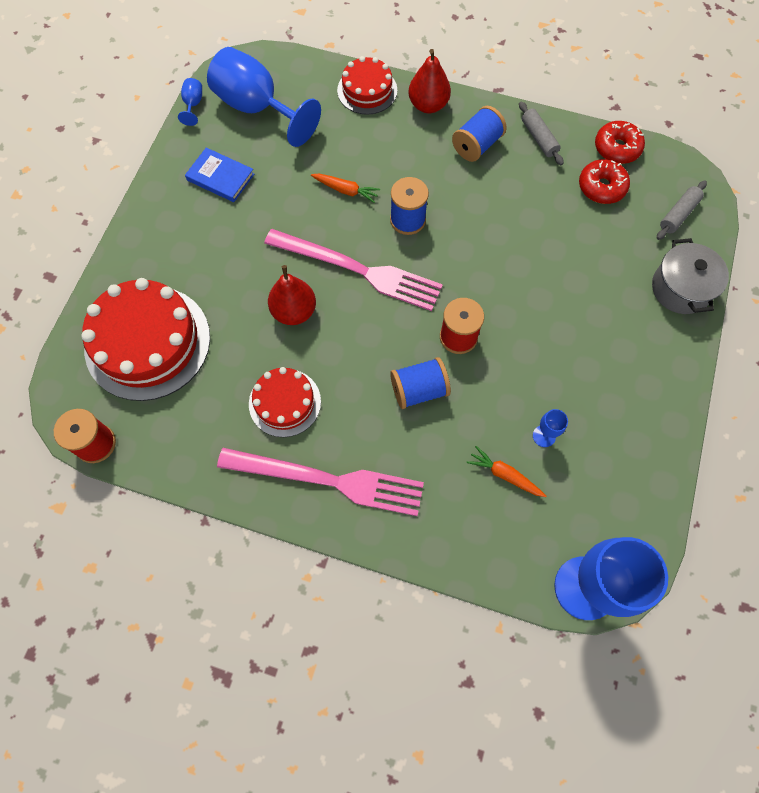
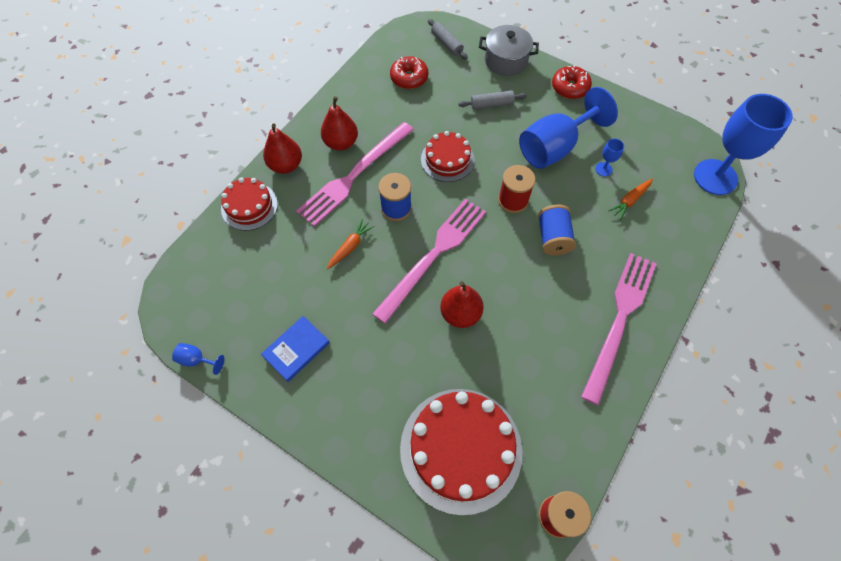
camera: 75 degrees left, 5 degrees down
(257, 108) = (228, 301): blue goblet -> blue goblet (554, 147)
(285, 402) = (545, 339): red cake -> red cake (447, 159)
(437, 170) = (354, 175): none -> pink fork
(476, 145) = (341, 143): blue spool -> red pear
(538, 138) = (350, 102): grey rolling pin -> grey rolling pin (491, 104)
(617, 148) = (378, 59): red donut -> red donut (570, 87)

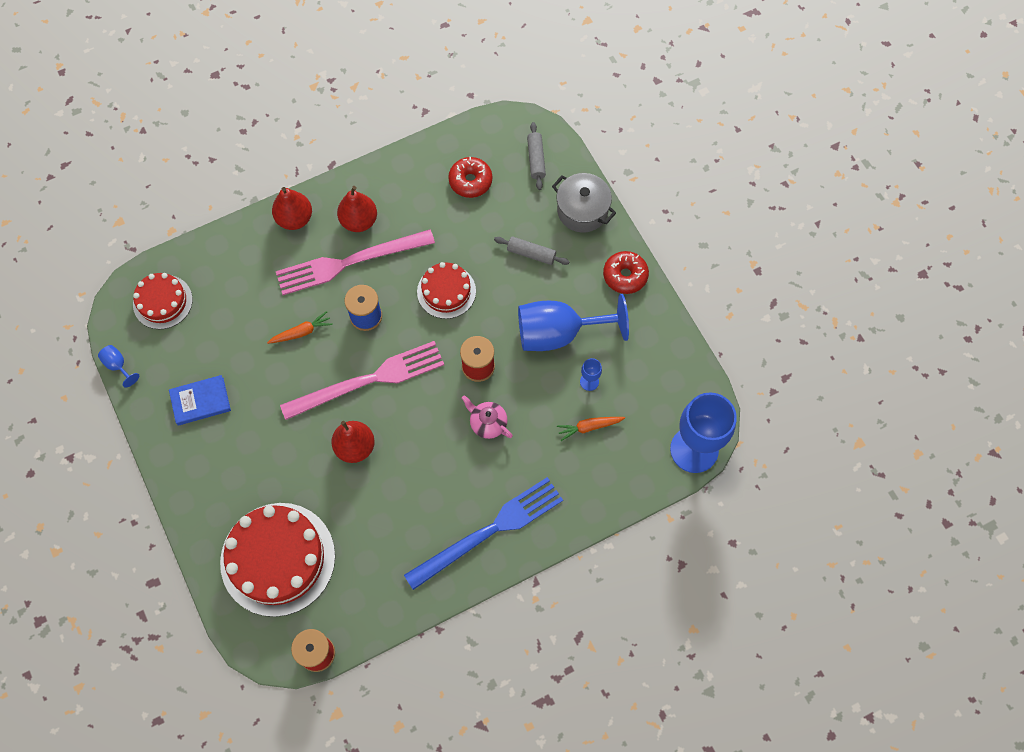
camera: 30 degrees right, 5 degrees up
(249, 206) = (239, 244): red cake -> red cake (162, 302)
(553, 238) = (487, 423): blue spool -> pink teapot
(619, 320) = (489, 531): pink fork -> blue fork

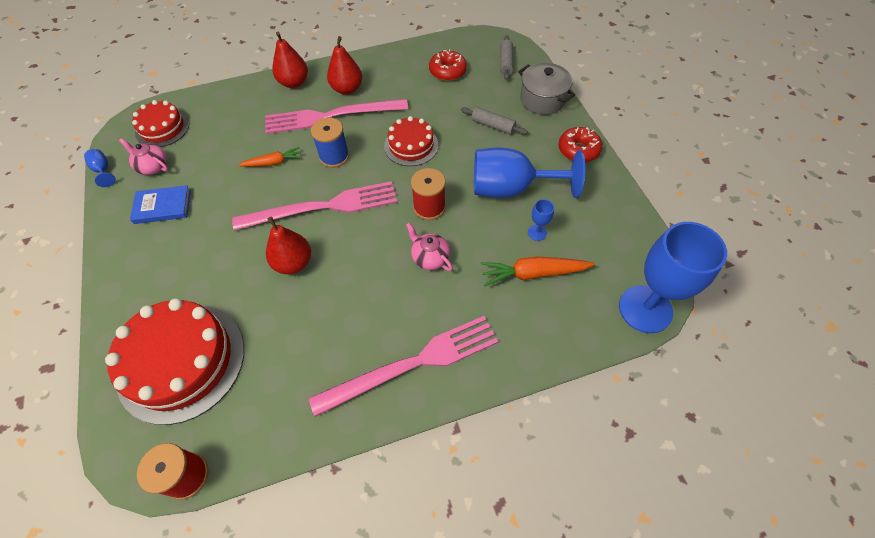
camera: 10 degrees right, 10 degrees down
(171, 354) = (153, 166): none -> pink teapot
(489, 531) = (412, 363): blue fork -> pink fork
(589, 427) = (533, 273): orange carrot -> orange carrot, size x1.56

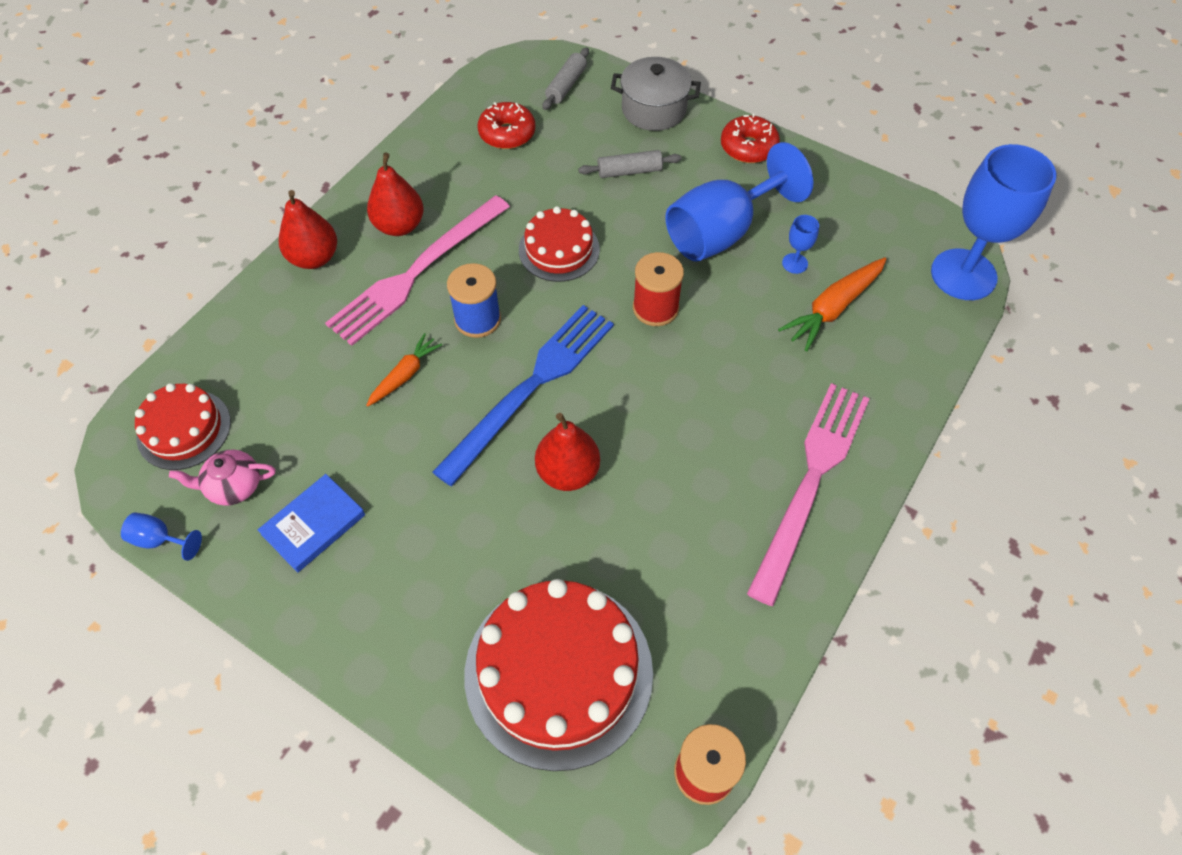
camera: 40 degrees left, 0 degrees up
(323, 207) = (531, 387): pink fork -> blue fork
(430, 257) = (714, 362): pink teapot -> none
(505, 62) = (566, 85): grey rolling pin -> grey rolling pin turned 60 degrees clockwise

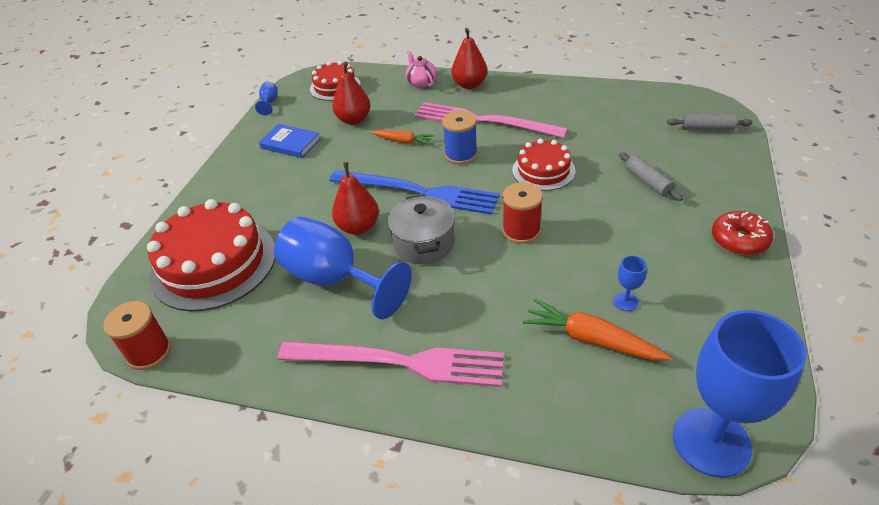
camera: 75 degrees right, 15 degrees down
(233, 486) = (306, 112): pink teapot -> pink teapot (421, 82)
(399, 226) = (515, 104): red pear -> red pear (354, 120)
(507, 134) = (632, 118): red donut -> none
(653, 109) = (728, 176): grey pot -> grey pot (424, 243)
(721, 232) = (625, 247): blue goblet -> blue goblet (334, 279)

